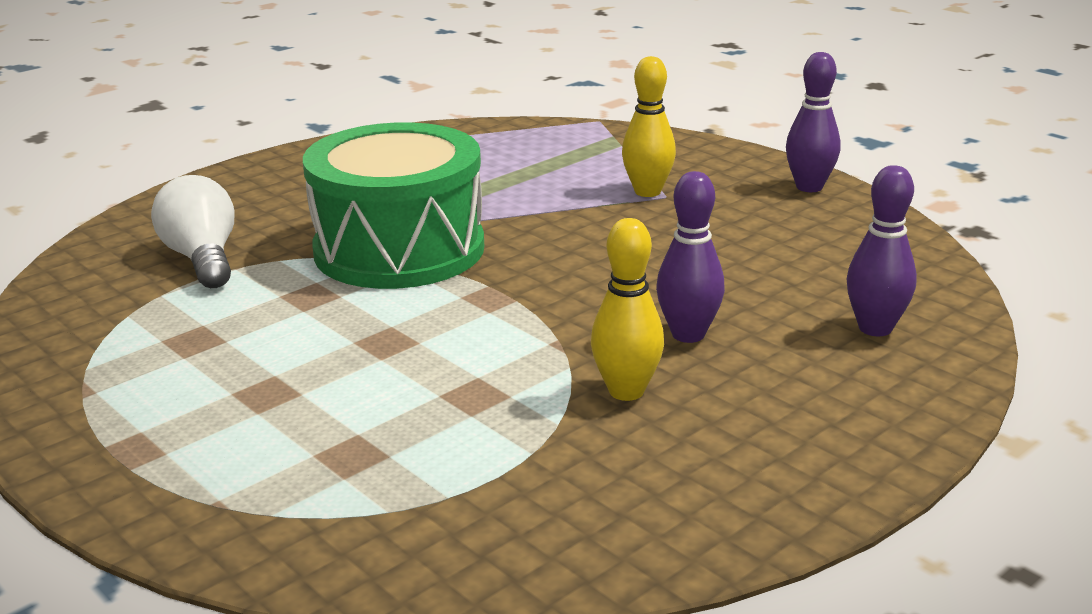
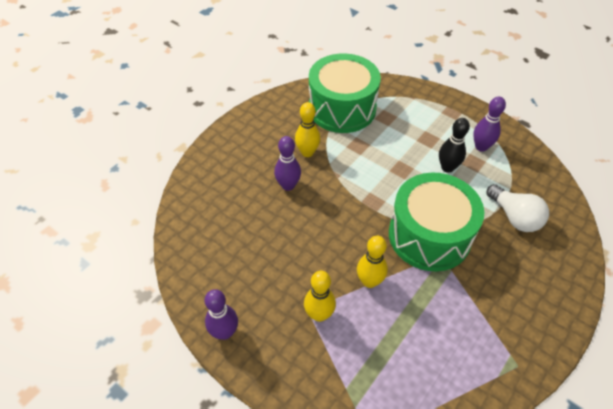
camera: 170 degrees right, 25 degrees up
(269, 336) = (447, 167): none -> black bowling pin
(482, 492) = (342, 108): none -> green drum
(547, 213) = (369, 281): none -> yellow bowling pin
(875, 328) = (214, 197): purple bowling pin -> purple bowling pin (481, 147)

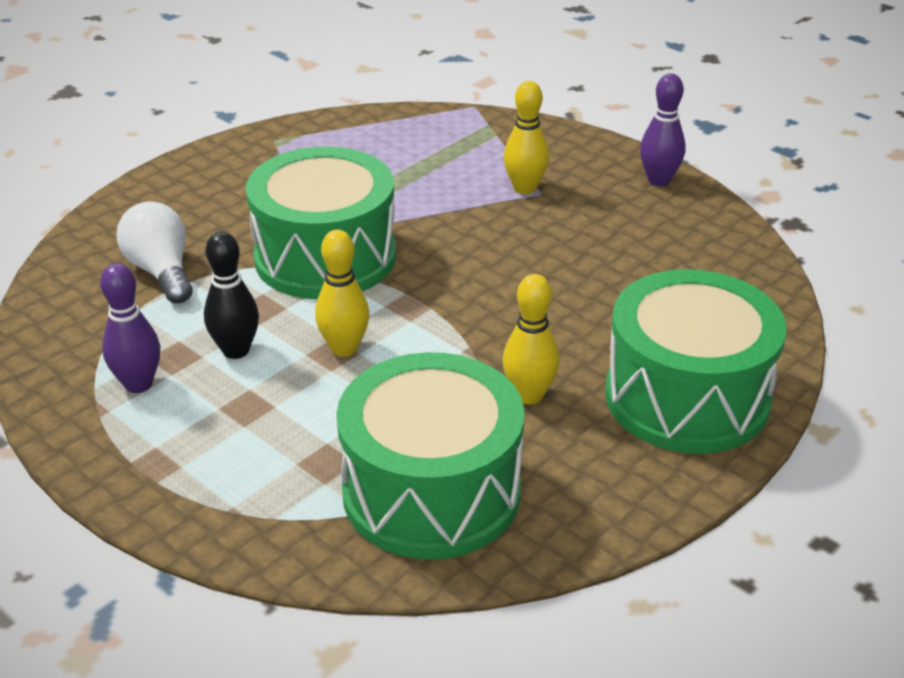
camera: 175 degrees left, 15 degrees down
(237, 156) = (686, 397): none -> green drum
(288, 185) = (571, 339): purple bowling pin -> none
(369, 281) = (443, 214): yellow bowling pin -> yellow bowling pin (344, 348)

